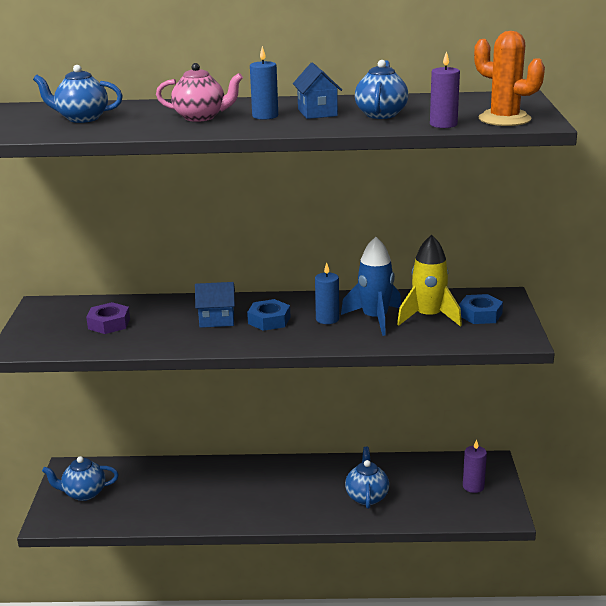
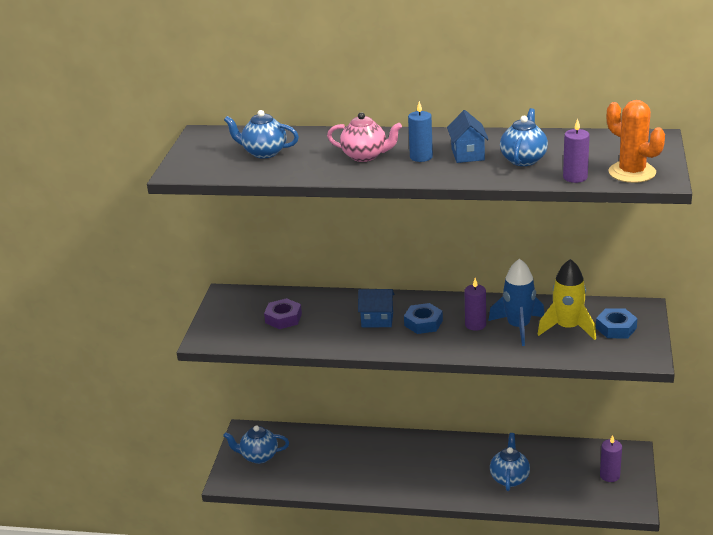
camera: 10 degrees right, 5 degrees up
(327, 319) = (475, 325): blue candle -> purple candle

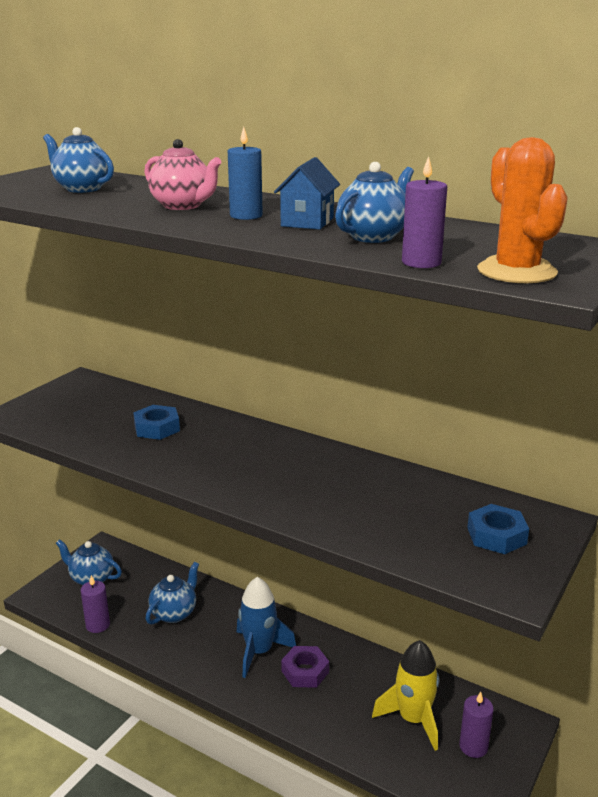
camera: 20 degrees right, 5 degrees down
(283, 318) = (108, 416): purple nut -> purple nut (305, 671)
(377, 320) = (203, 444): blue house -> none
(423, 323) = (252, 461): blue nut -> blue nut (157, 428)
(475, 325) = (312, 480): purple candle -> purple candle (98, 625)
(509, 478) = (341, 703): blue teapot -> blue teapot (174, 613)
(518, 327) = (363, 498): blue rocket -> blue rocket (259, 651)
(567, 328) = (428, 516): yellow rocket -> yellow rocket (413, 719)

